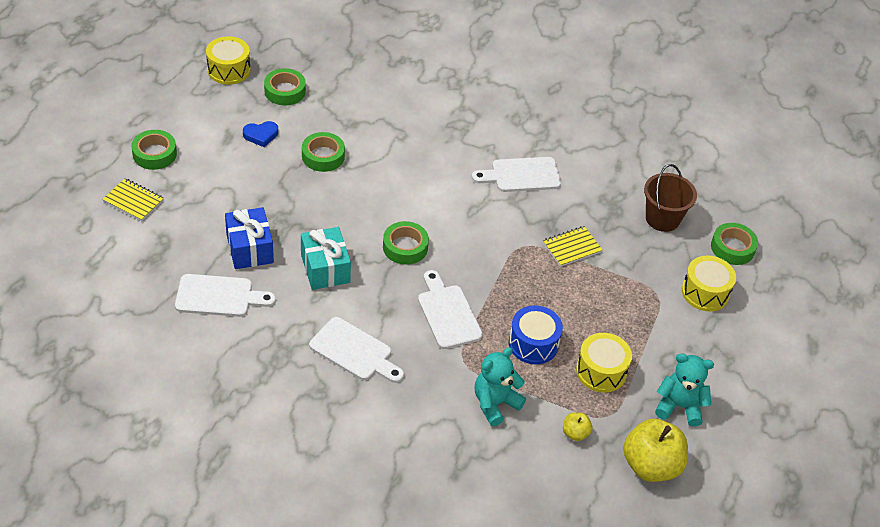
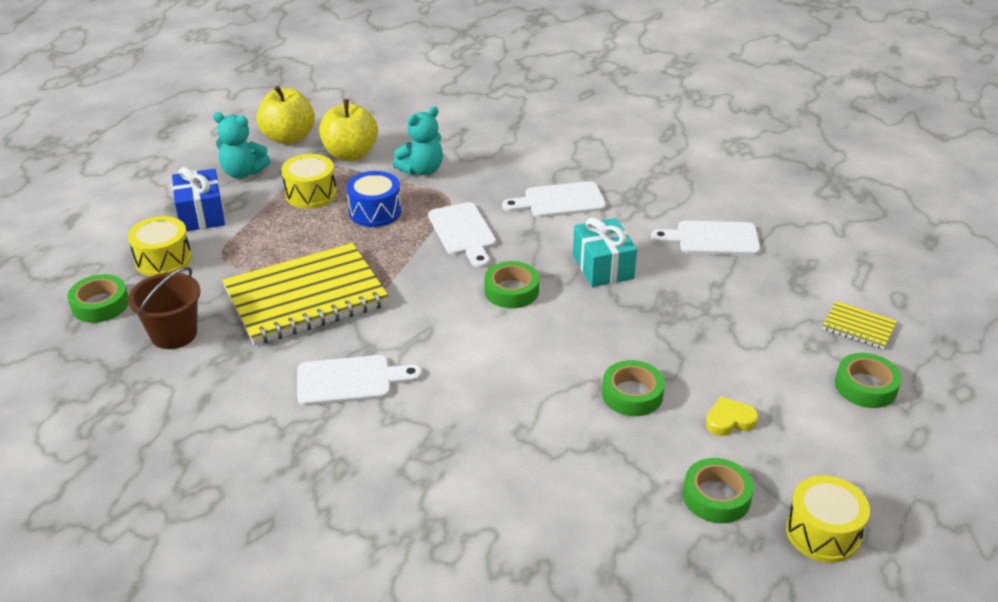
camera: 175 degrees left, 10 degrees down
(249, 248) = (695, 283): blue gift -> blue gift (201, 214)
(261, 135) = (729, 420): blue heart -> yellow heart
(354, 351) = (559, 201): white cutting board -> white cutting board turned 45 degrees counterclockwise
(572, 247) = (306, 297): yellow notebook -> yellow notebook, size x2.31
(575, 433) = (350, 154): yellow apple -> yellow apple, size x2.13

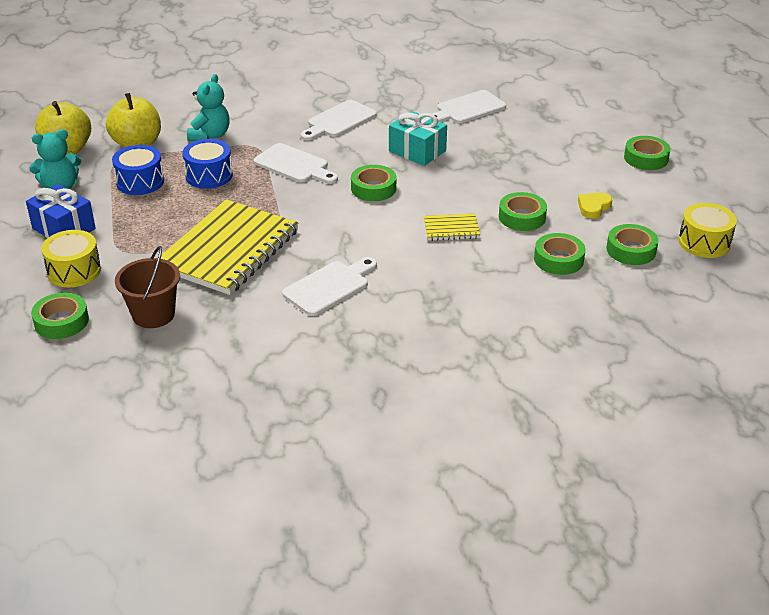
camera: 35 degrees left, 0 degrees up
(311, 194) = (140, 182): yellow drum -> blue drum
(617, 466) = (558, 259): none -> green tape
(858, 327) = (608, 127): yellow notebook -> yellow notebook (451, 229)

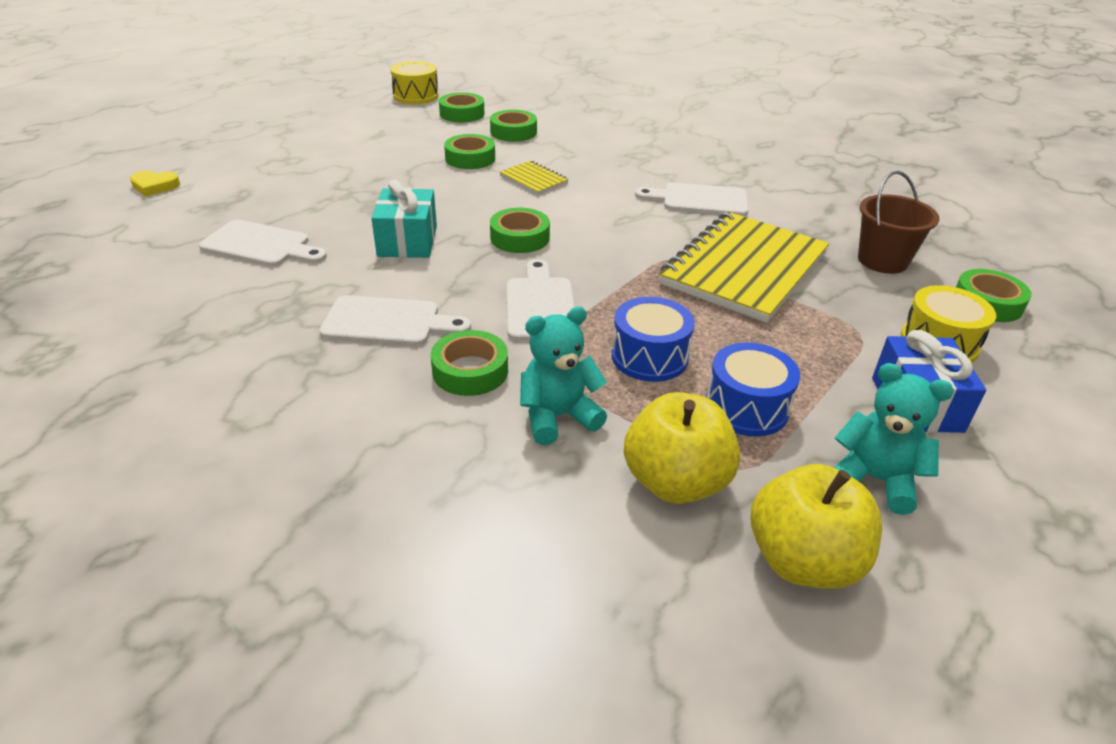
camera: 130 degrees left, 0 degrees up
(228, 250) = (743, 269): yellow notebook -> yellow notebook turned 45 degrees counterclockwise
(593, 207) = (414, 137): yellow heart -> yellow heart (155, 186)
(646, 158) = (293, 136): green tape -> green tape (470, 371)

